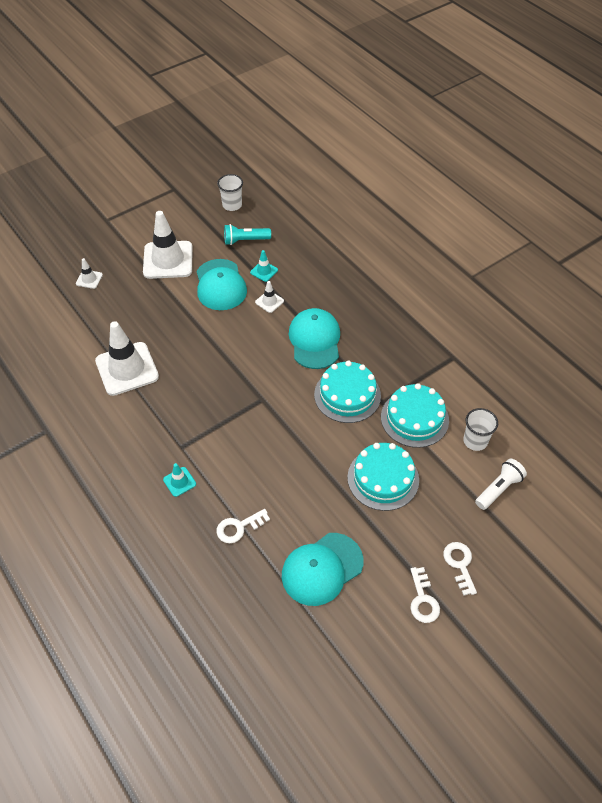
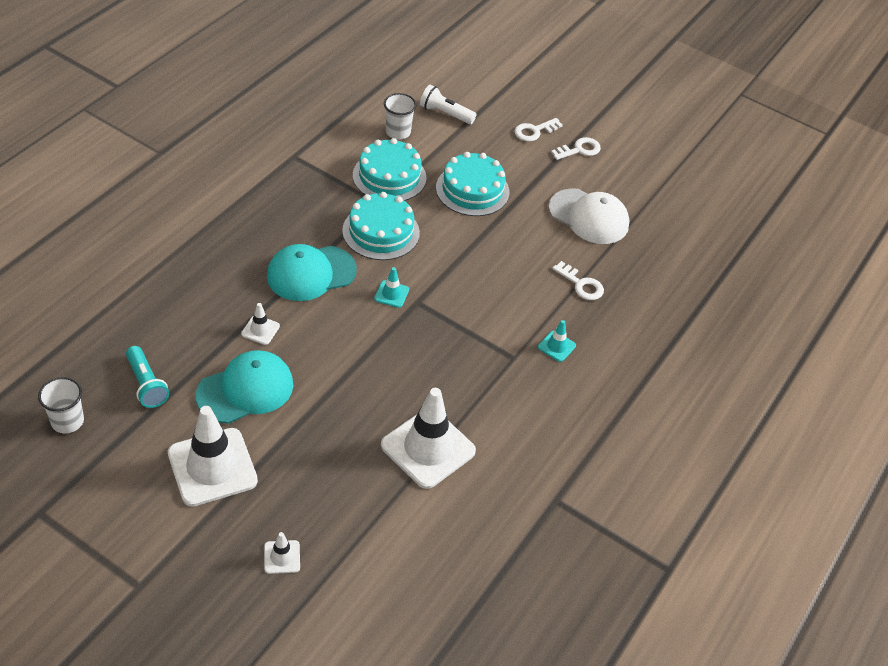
camera: 115 degrees left, 5 degrees down
(264, 271) = (205, 348): turquoise traffic cone -> turquoise traffic cone (391, 294)
(322, 569) = (589, 217): turquoise cap -> white cap

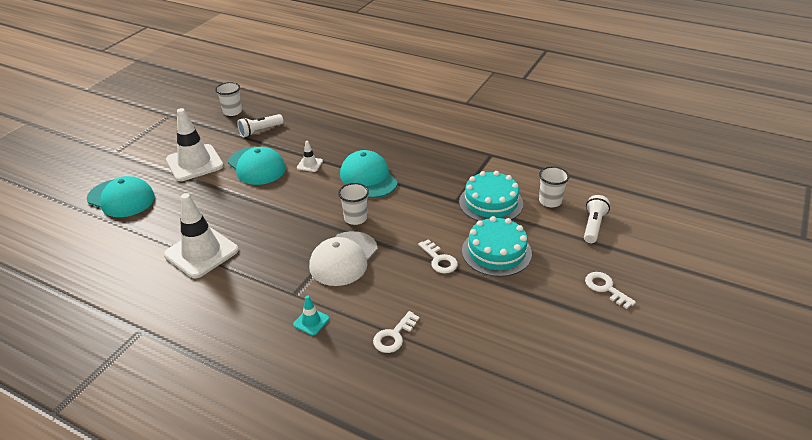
camera: 90 degrees right, 10 degrees down
(146, 384) = (260, 131): turquoise flashlight -> white flashlight
(282, 557) = (121, 198): white traffic cone -> turquoise cap
(381, 232) = (423, 205): turquoise cake -> none
(391, 294) = (355, 218): turquoise traffic cone -> white cup
(579, 150) = (597, 325): white key -> white key (439, 260)
(589, 217) = (494, 338): white cap -> white cap (343, 259)

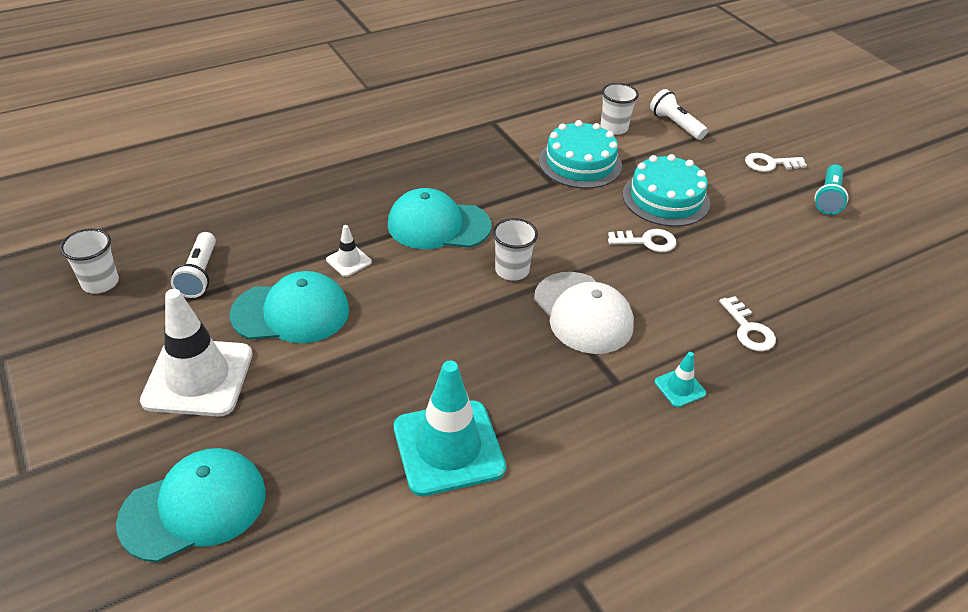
camera: 60 degrees left, 5 degrees up
(201, 252) = (448, 447): white traffic cone -> turquoise traffic cone
(600, 334) = (828, 198): none -> turquoise flashlight

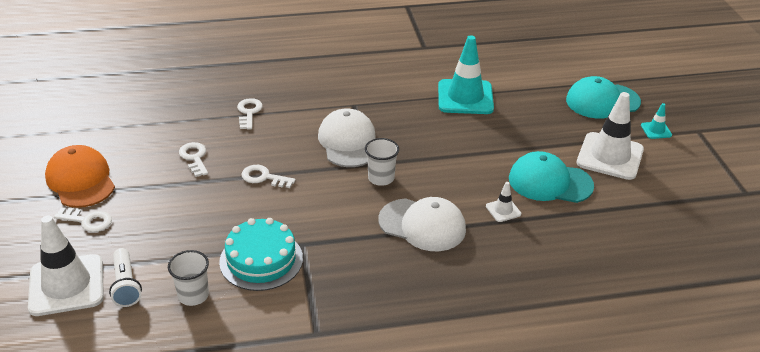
camera: 160 degrees left, 5 degrees down
(100, 282) = (697, 232): white cup -> none
(199, 274) = (620, 223): white flashlight -> none
(438, 225) = (422, 225): turquoise cap -> white cap
(665, 198) = (215, 208): turquoise cake -> none
(680, 388) = (319, 95): turquoise traffic cone -> turquoise traffic cone (656, 130)
(721, 117) = (66, 285): none -> white traffic cone
(745, 248) = (194, 158): none -> white key
(828, 198) = (80, 180): turquoise flashlight -> orange cap

